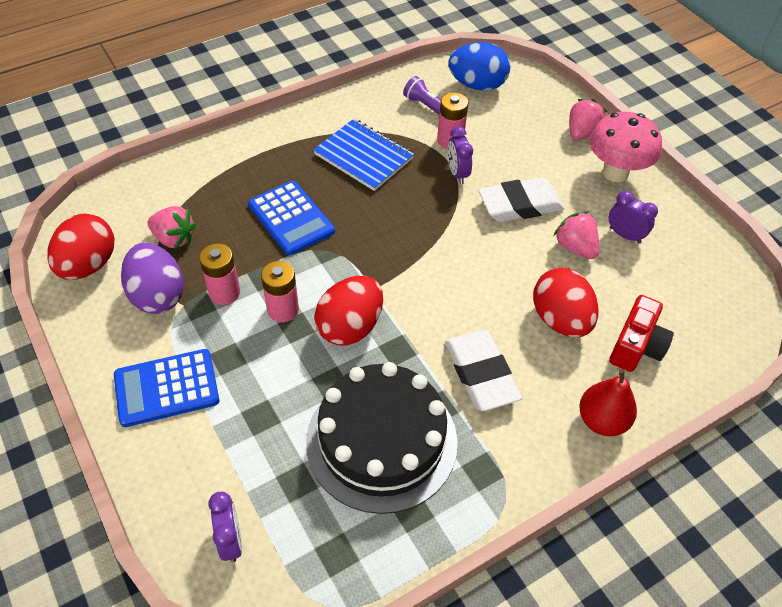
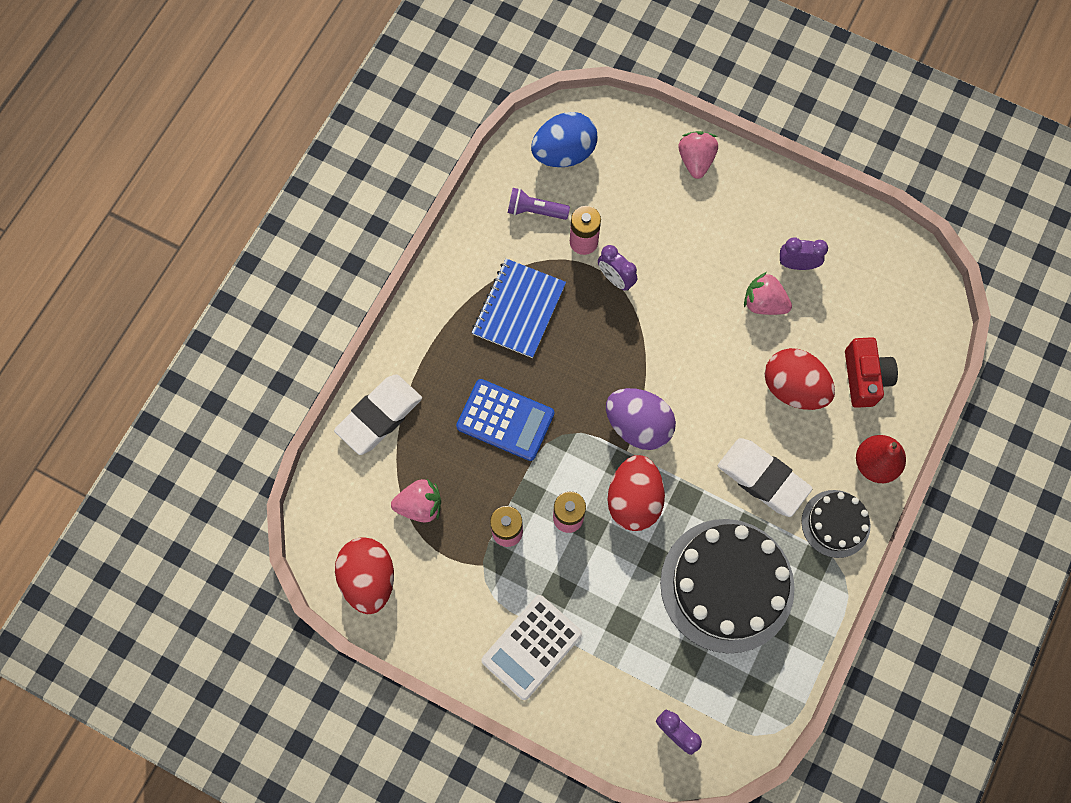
camera: 30 degrees left, 20 degrees up
(158, 295) = (454, 570): purple egg -> purple egg (638, 425)
(166, 388) = (532, 647): blue calculator -> white calculator
(363, 156) = (519, 309): blue notebook -> blue notebook turned 75 degrees counterclockwise
(520, 205) = (691, 283): white eraser -> white eraser (379, 416)
(527, 449) = (835, 523): none -> black cake
(615, 173) = (751, 194): pink mushroom -> none

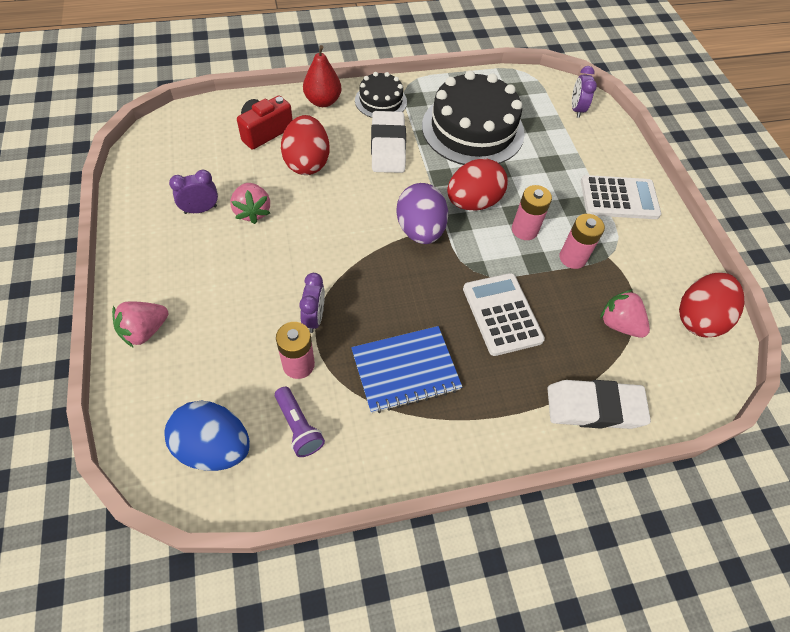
camera: 135 degrees left, 15 degrees down
(505, 420) = (502, 314): blue calculator -> white calculator
(796, 264) = (200, 209): purple clock -> purple clock turned 105 degrees clockwise

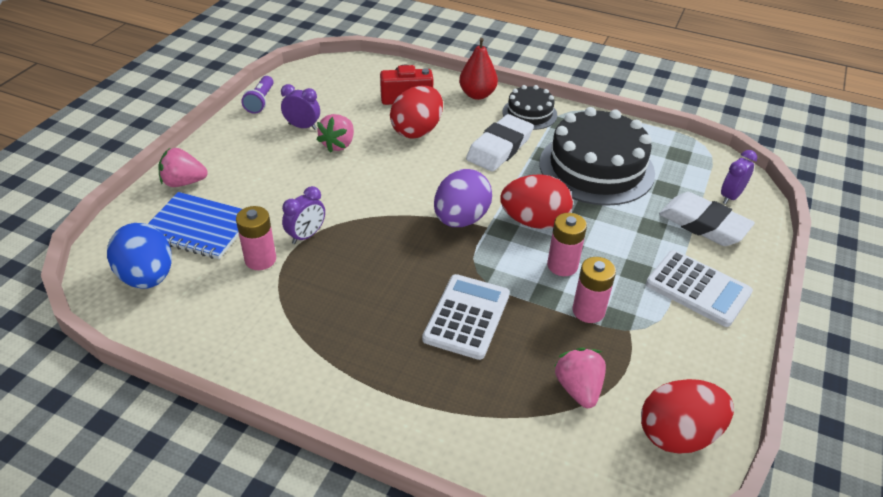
camera: 40 degrees right, 15 degrees down
(298, 427) = (215, 299): purple flashlight -> purple flashlight (260, 101)
(405, 370) = (336, 309): blue notebook -> blue notebook (198, 228)
(594, 407) = (475, 438): white eraser -> white eraser (703, 224)

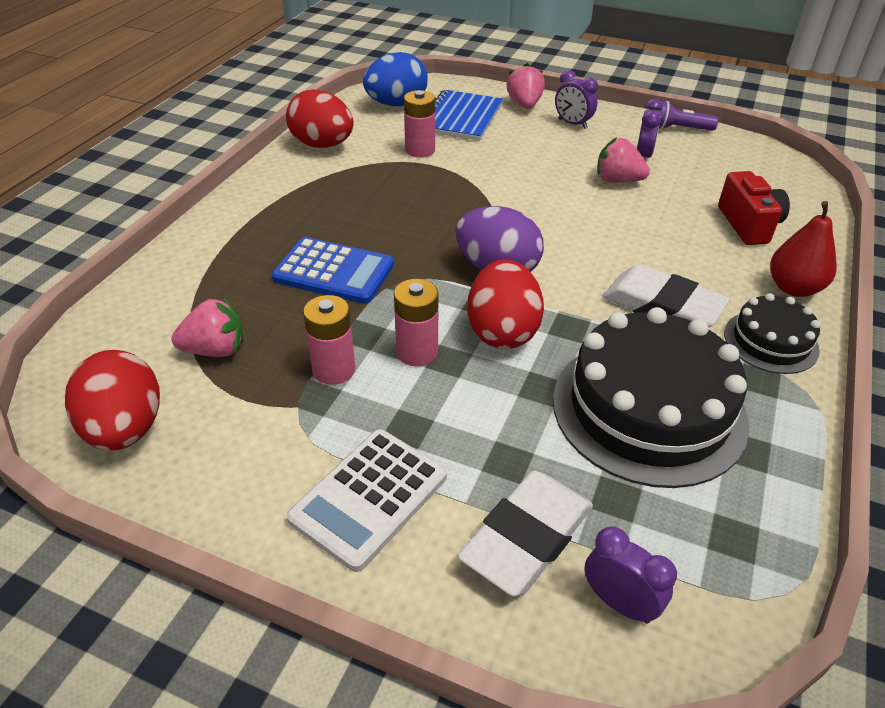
camera: 90 degrees right, 0 degrees up
(306, 235) = (456, 171): purple clock -> purple clock (572, 124)
(417, 131) = (671, 234): red egg -> red egg (322, 145)
(466, 317) = (334, 272): white calculator -> blue calculator

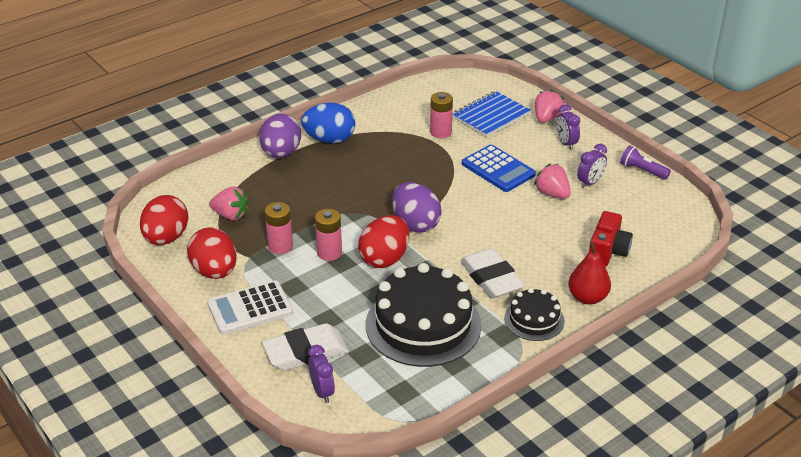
camera: 30 degrees right, 5 degrees down
(226, 235) = (281, 153): none -> purple egg
(322, 145) = (382, 110): red egg -> red egg (215, 271)
(334, 272) = (322, 194): blue calculator -> blue calculator (498, 169)
(396, 104) = (456, 93): blue egg -> blue egg (329, 140)

